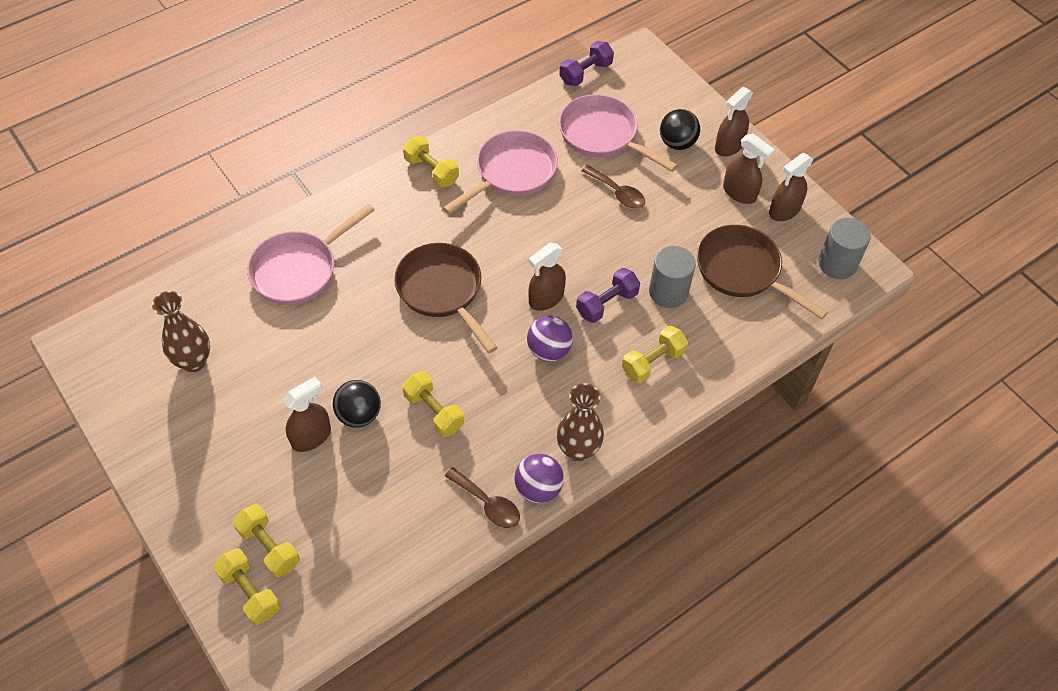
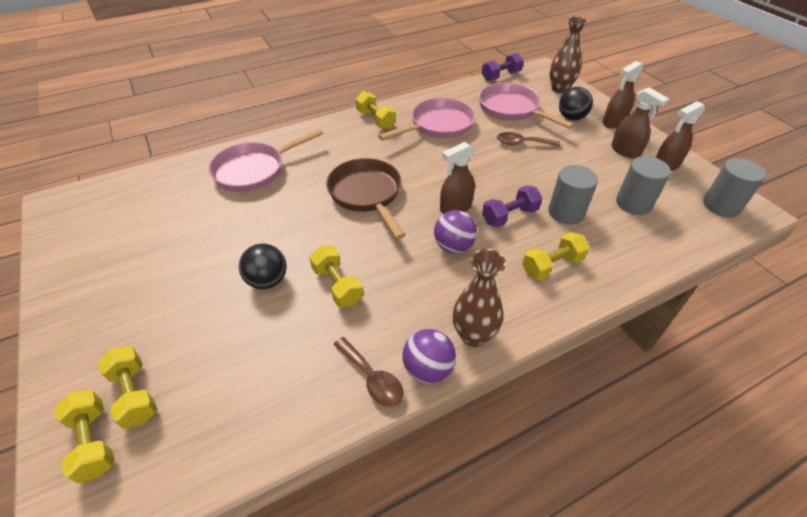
camera: 10 degrees right, 10 degrees down
(194, 361) = (141, 224): brown vase -> brown vase (559, 89)
(311, 437) = (217, 294): brown spray bottle -> none
(617, 193) = (522, 143): brown spoon -> brown spoon turned 135 degrees clockwise
(742, 271) = (633, 203): brown pan -> grey cylinder

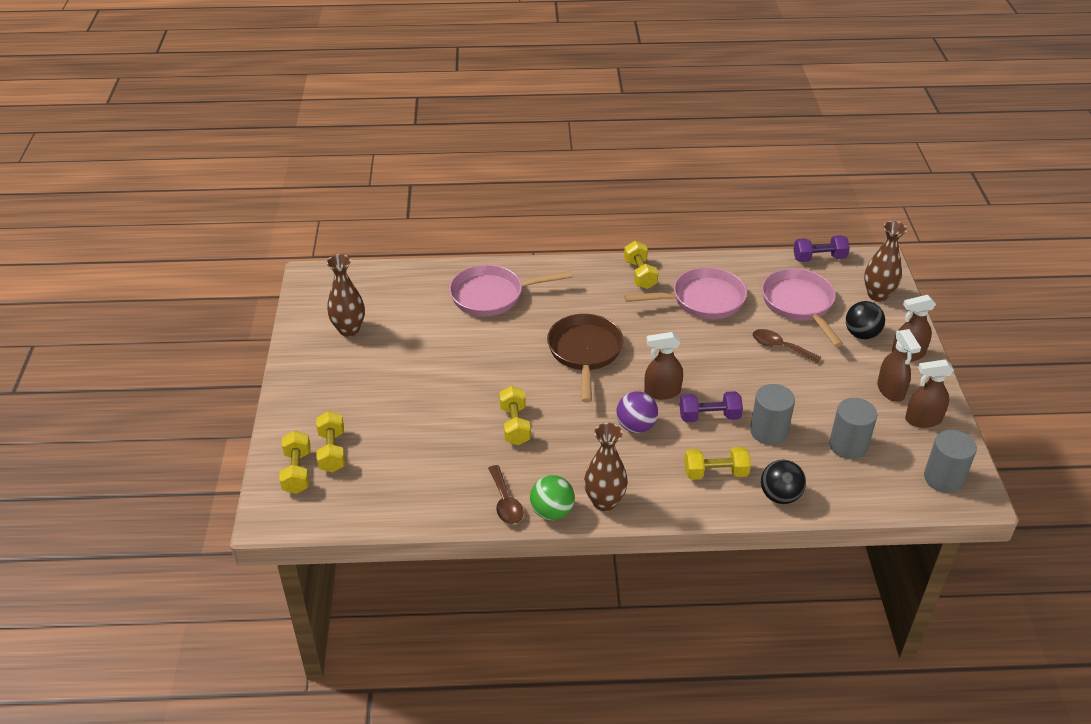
camera: 25 degrees right, 5 degrees down
(113, 244) = (349, 329): none -> brown vase
(267, 280) = (460, 402): black ball -> black ball (780, 496)
(428, 369) = (552, 512): purple ball -> green ball

